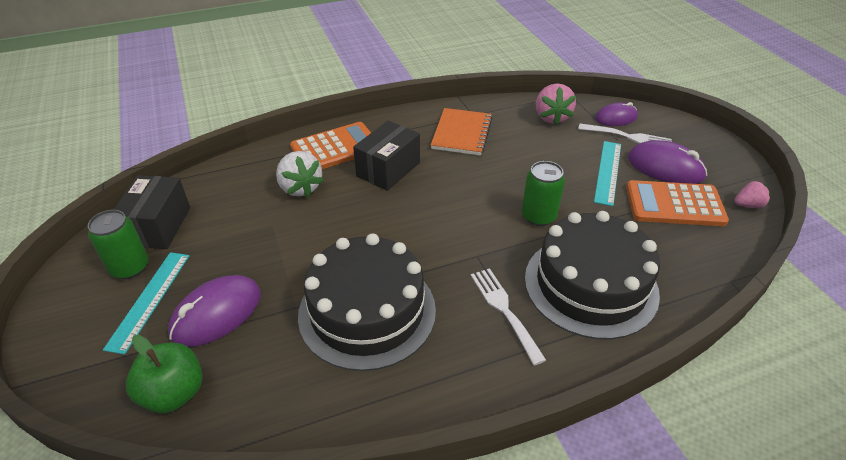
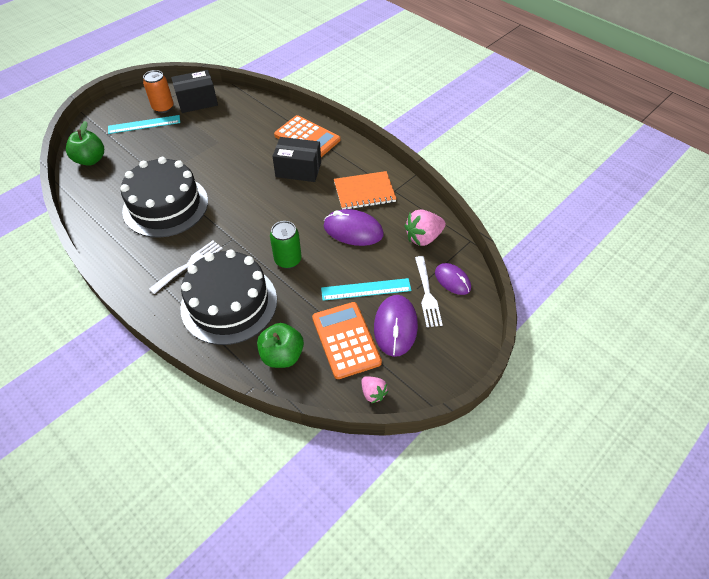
camera: 65 degrees right, 10 degrees up
(130, 267) = (163, 107): green can -> orange can
(216, 314) = (143, 151): purple mouse -> purple mouse (353, 230)
(300, 188) = (257, 139): white strawberry -> none
(686, 258) = (282, 355): none -> green apple

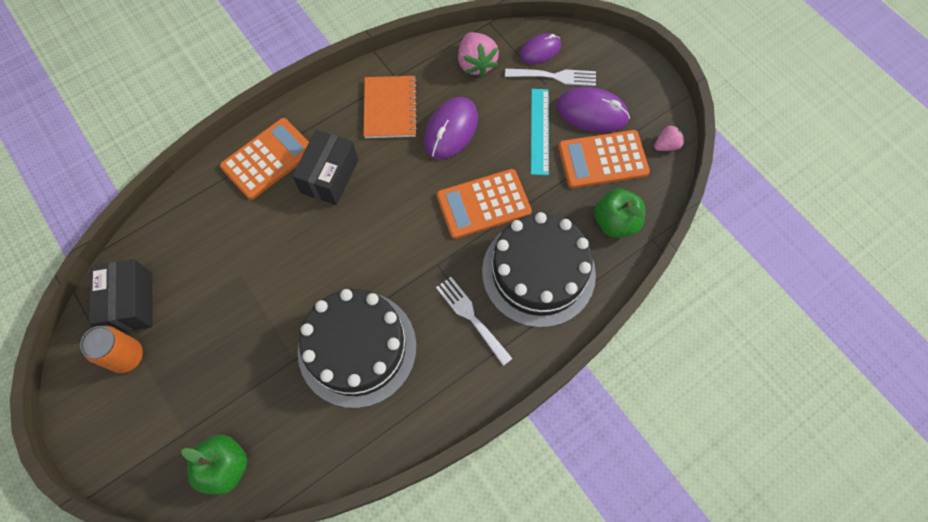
camera: 80 degrees left, 15 degrees up
(144, 124) = (162, 385): turquoise ruler -> none
(288, 260) = (483, 204): green can -> orange calculator

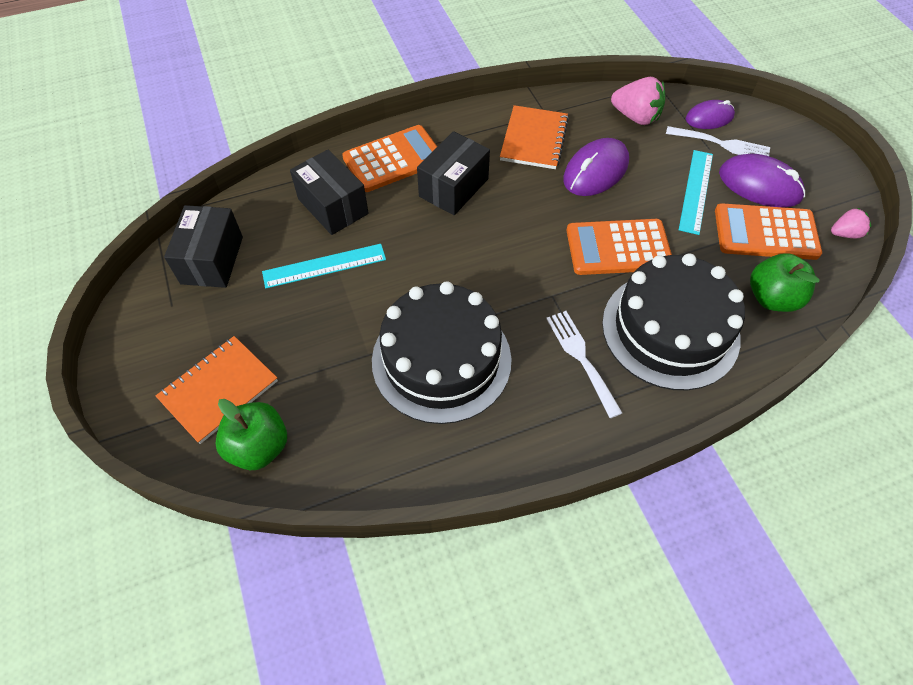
camera: 15 degrees right, 10 degrees down
(127, 356) = (191, 309): orange can -> none
(175, 425) = (219, 390): none -> orange notebook
(225, 221) = (333, 206): none -> black box
(234, 284) = (324, 266): none -> turquoise ruler
(476, 64) = (636, 117): pink strawberry -> pink strawberry turned 60 degrees counterclockwise

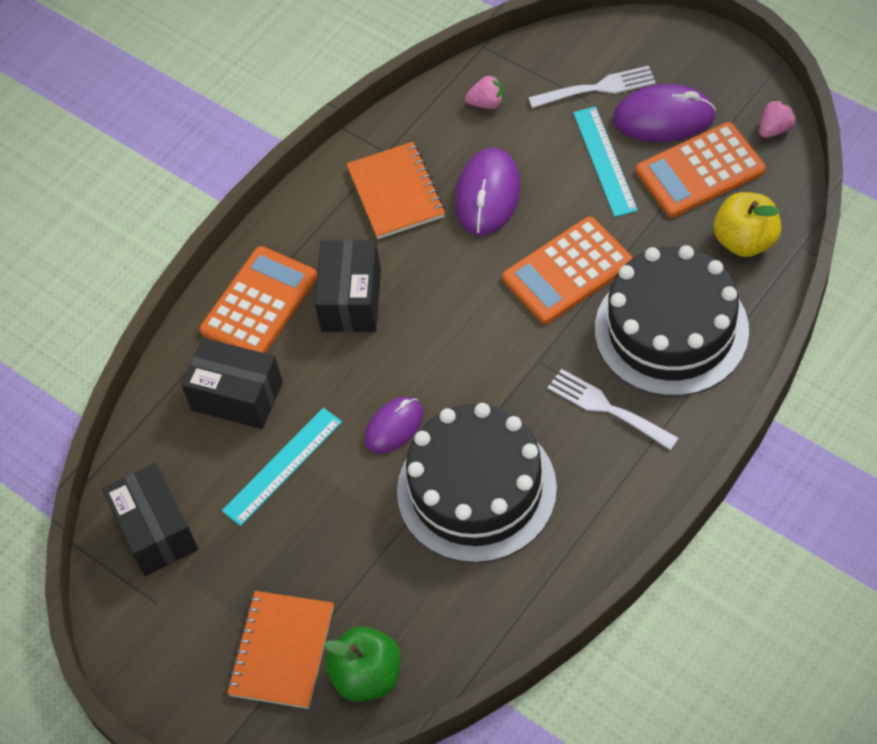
camera: 25 degrees left, 0 degrees up
(636, 117) = (487, 103): pink strawberry -> pink strawberry, size x0.59
(709, 118) = (565, 61): purple mouse -> purple mouse (394, 427)
(772, 298) = (745, 241): green apple -> yellow apple

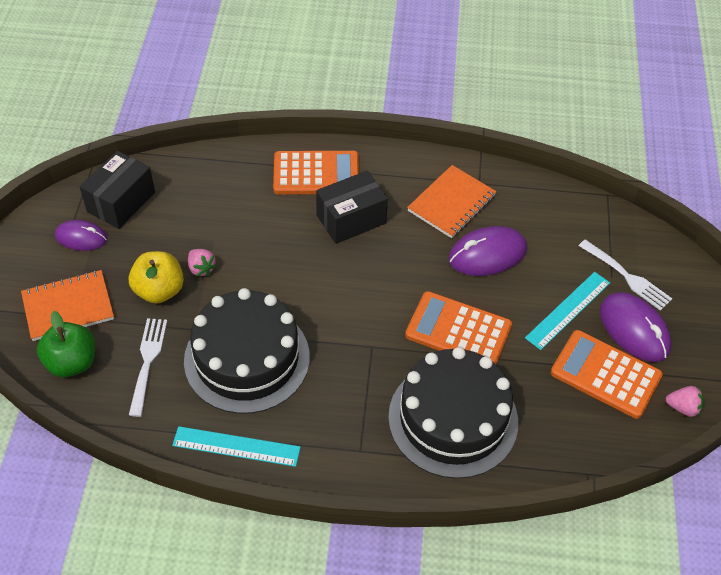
camera: 50 degrees right, 5 degrees down
(237, 396) = (241, 195): black box -> none
(282, 466) = (203, 243): turquoise ruler -> turquoise ruler (236, 446)
(394, 427) = (268, 288): purple mouse -> purple mouse (81, 237)
(487, 103) = (562, 219): pink strawberry -> pink strawberry (201, 268)
(607, 408) = (360, 408): white fork -> white fork (148, 362)
(745, 241) = (565, 433): yellow apple -> yellow apple (159, 290)

